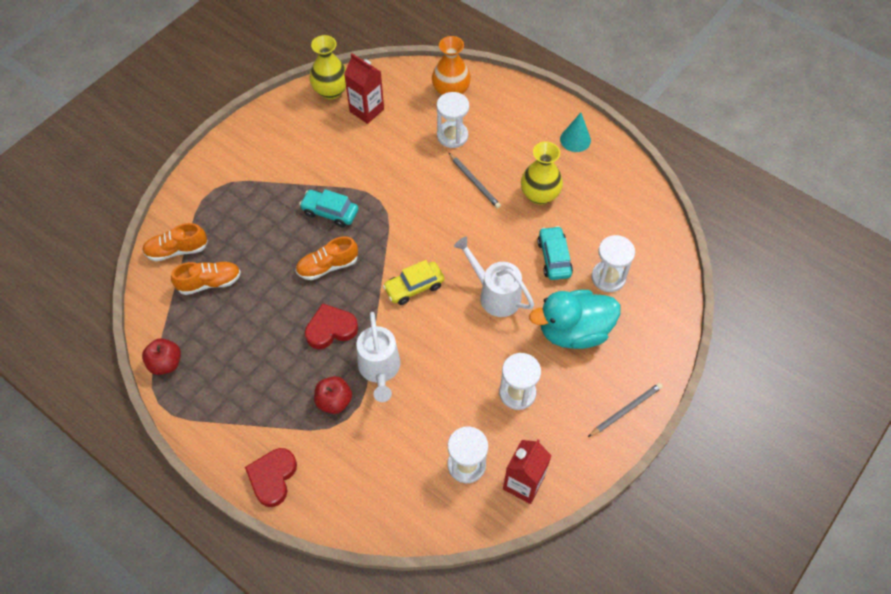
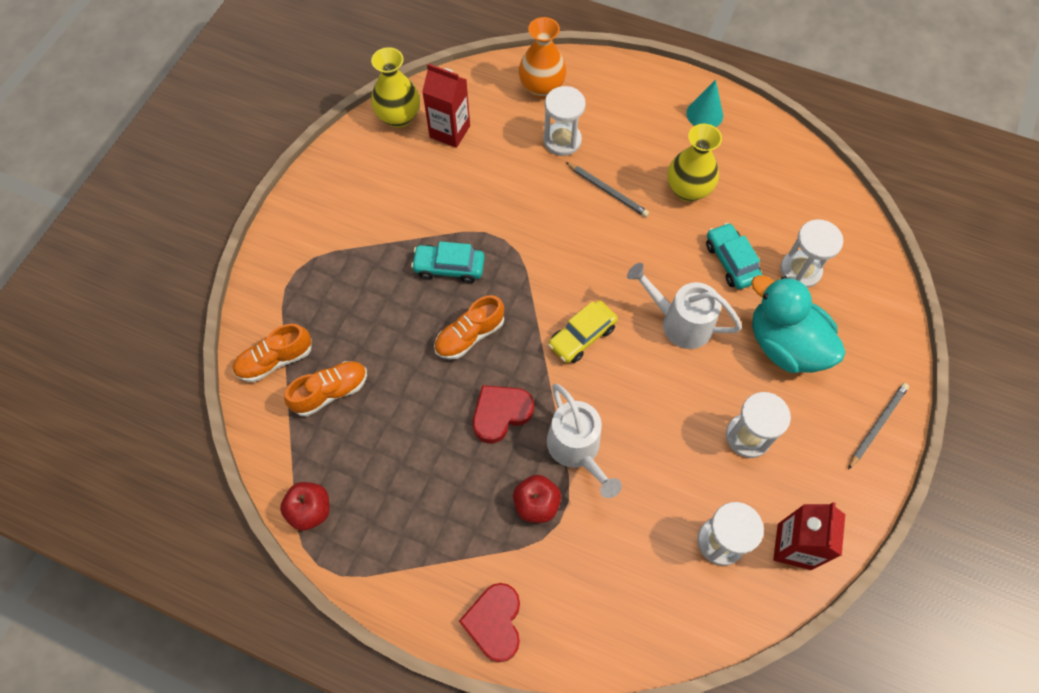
camera: 15 degrees left, 5 degrees up
(573, 331) = (784, 345): turquoise duck -> turquoise duck turned 75 degrees clockwise

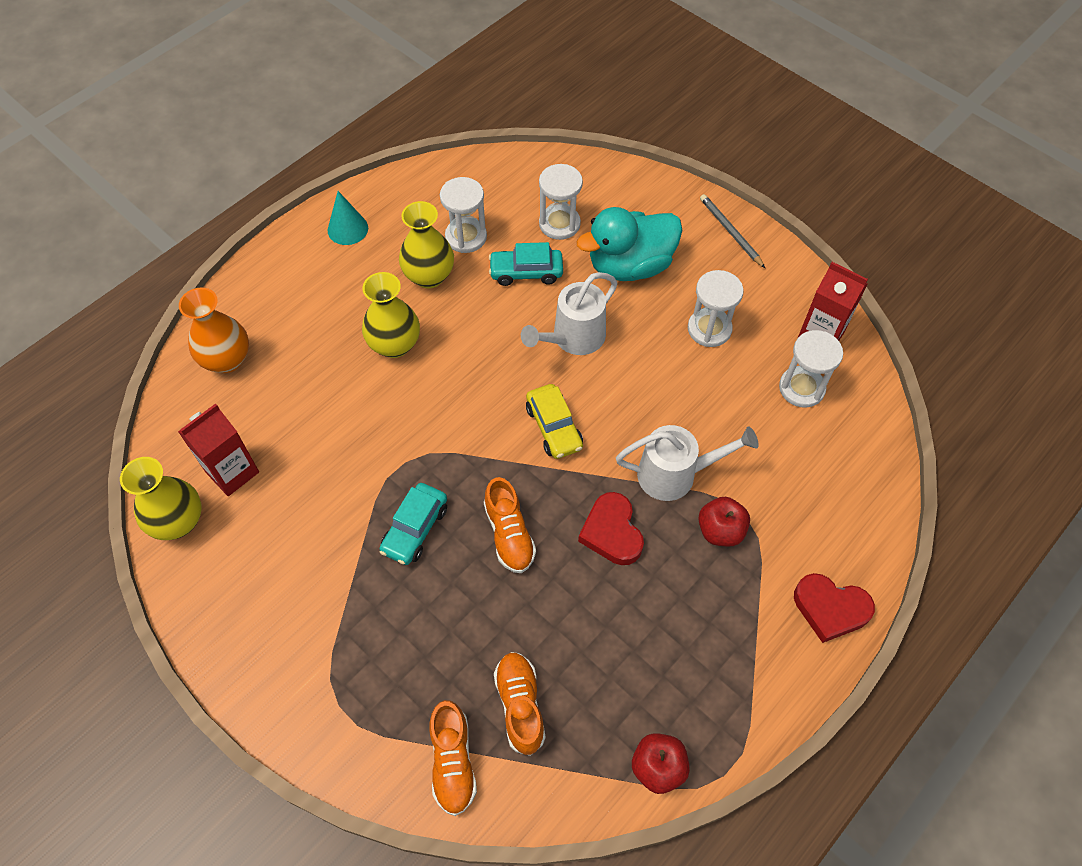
camera: 70 degrees left, 5 degrees down
(562, 140) = (308, 364): white hourglass -> white hourglass (466, 237)
(607, 191) = (394, 345): grey pencil -> yellow vase

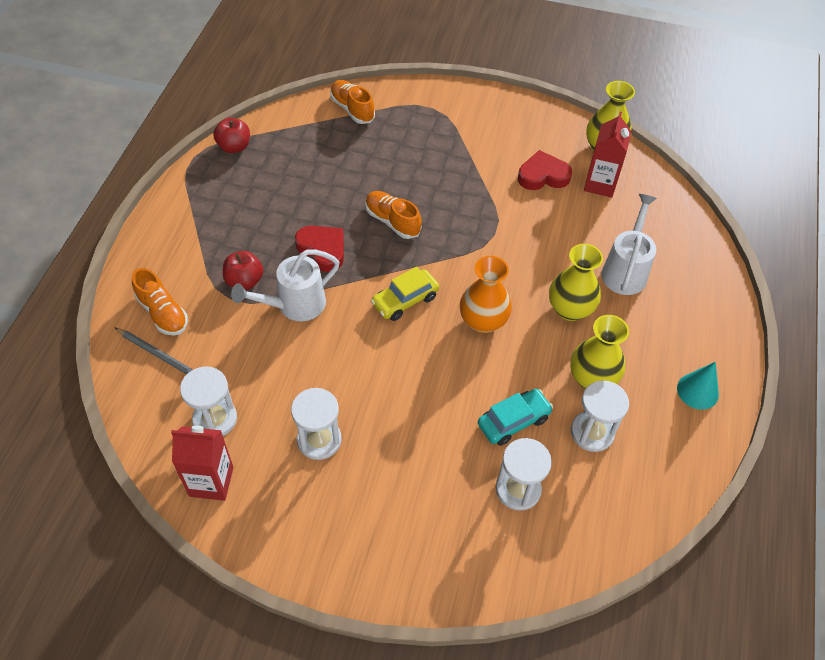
camera: 150 degrees right, 5 degrees down
(227, 360) = (677, 246): orange vase -> orange vase (483, 321)
(415, 529) = (456, 200): turquoise car -> none
(520, 705) = (330, 143): orange shoe -> orange shoe (163, 313)
(554, 427) = (405, 300): yellow car -> yellow car turned 75 degrees counterclockwise
(573, 339) = (433, 377): white watering can -> white watering can (625, 270)
(630, 266) = (424, 473): turquoise duck -> none
(730, 232) = (343, 564): grey pencil -> grey pencil (158, 354)
(830, 609) = (148, 263): red heart -> red heart (543, 175)

